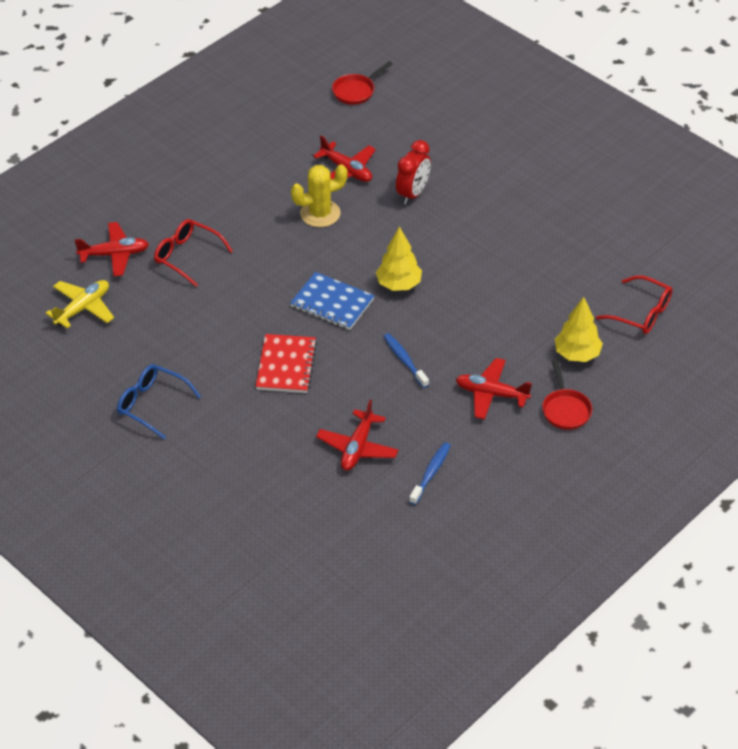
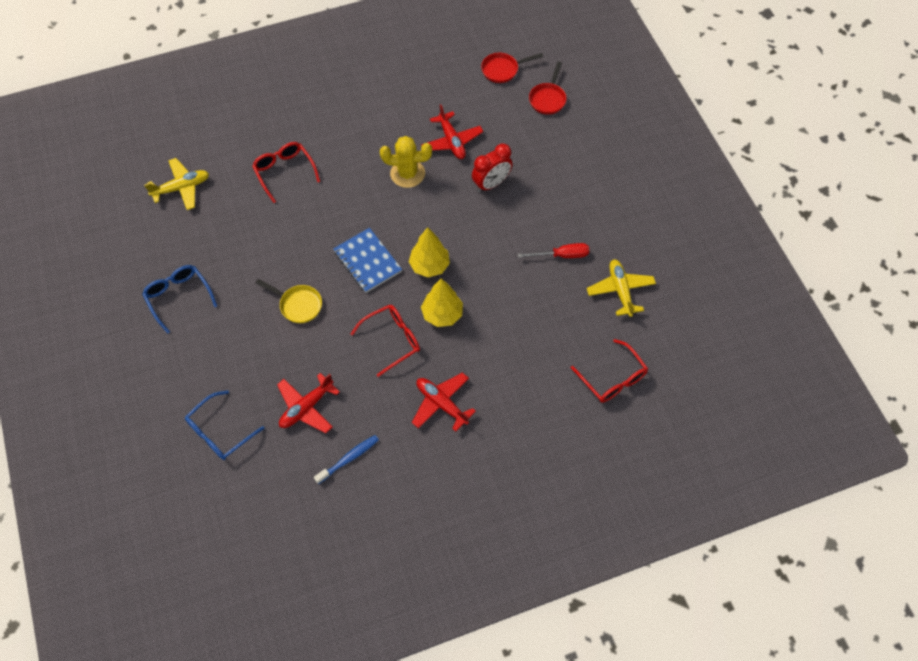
camera: 25 degrees right, 15 degrees up
(114, 254) = (233, 149): red plane -> none
(282, 501) = (220, 432): none -> blue glasses
(286, 365) = (298, 305): red notebook -> yellow pan
(404, 360) = (392, 340): blue toothbrush -> red glasses
(524, 230) = (561, 255): none -> red screwdriver
(565, 409) = (493, 446): red pan -> red pan (548, 99)
(577, 354) = (534, 396): yellow tree -> yellow tree (442, 314)
(601, 239) = (620, 290): none -> yellow plane

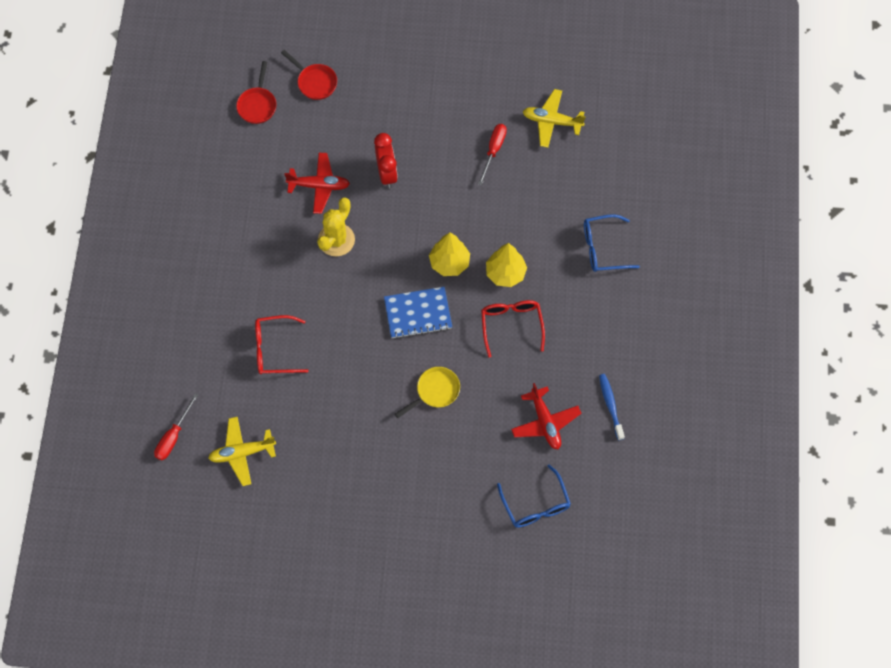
camera: 65 degrees left, 5 degrees up
(178, 137) = (173, 436): none -> red screwdriver
(179, 297) = (373, 496): blue glasses -> blue glasses (603, 248)
(182, 188) = (242, 453): yellow plane -> yellow plane turned 105 degrees counterclockwise
(441, 404) = (593, 310): red plane -> none
(612, 378) = (631, 168): red glasses -> none

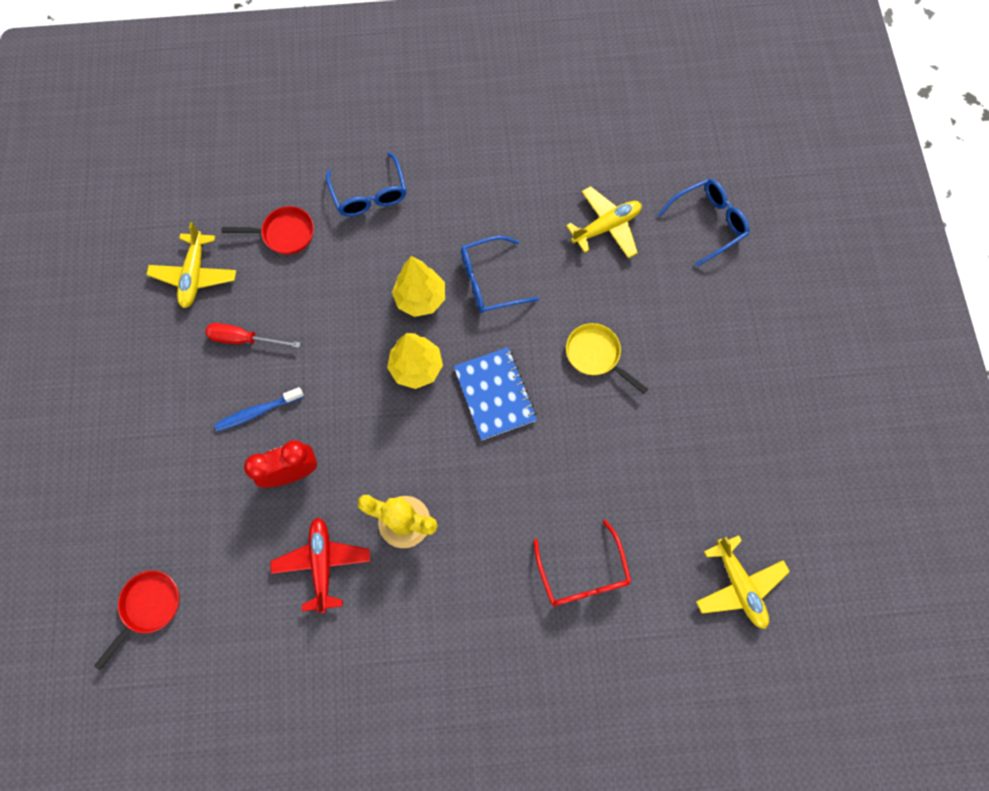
camera: 100 degrees left, 5 degrees up
(173, 436) = (741, 689): red screwdriver -> none
(257, 105) = (193, 689): red pan -> red pan (284, 234)
(511, 325) = (490, 281): red glasses -> blue glasses
(545, 422) = (606, 227): red plane -> yellow plane
(610, 405) = (569, 162): blue toothbrush -> blue toothbrush (257, 412)

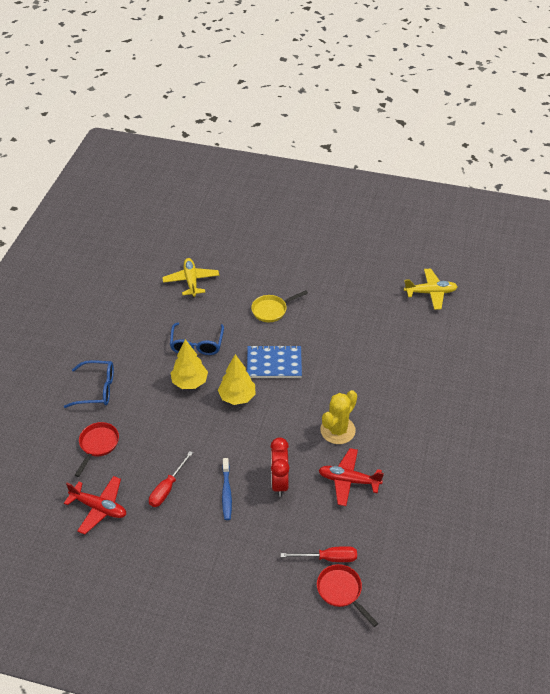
camera: 70 degrees left, 25 degrees down
(193, 574) = (328, 558): none -> red screwdriver
(195, 275) = (99, 508): yellow plane -> red plane
(582, 573) = (401, 354): red glasses -> none
(707, 223) = (214, 238): blue glasses -> none

